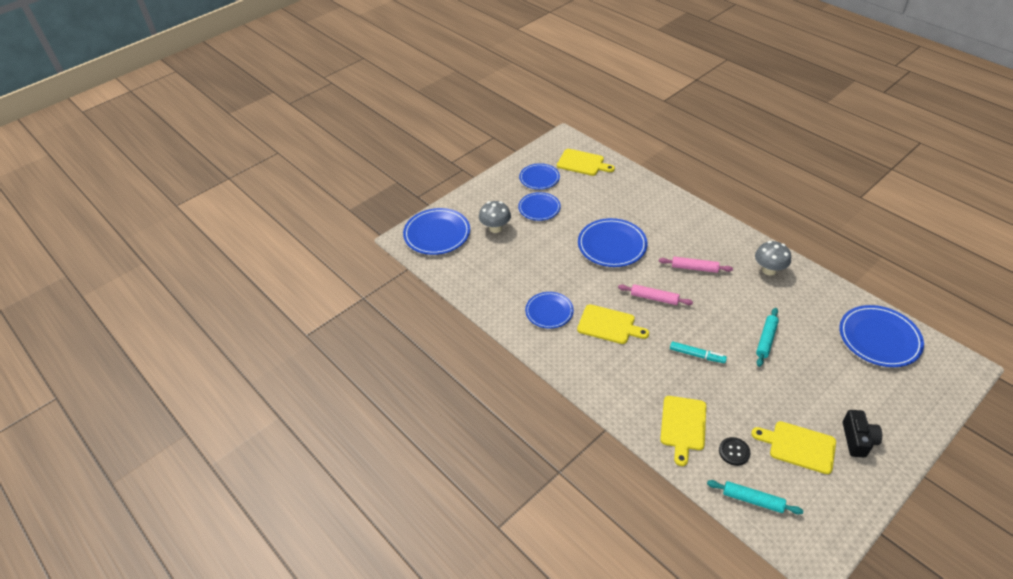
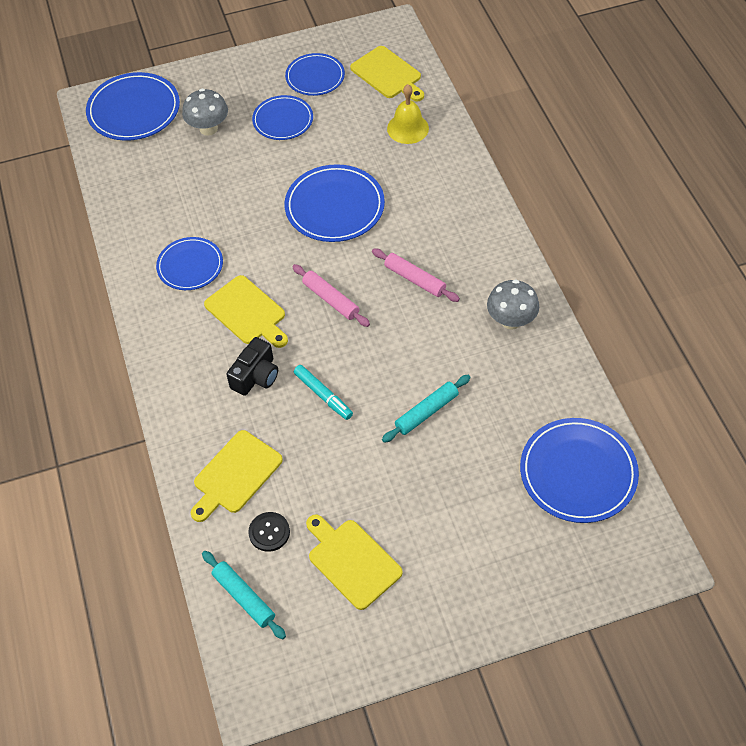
camera: 25 degrees right, 10 degrees up
(619, 188) = (408, 128): none -> yellow bell
(857, 439) = (432, 586): black camera -> black camera (256, 376)

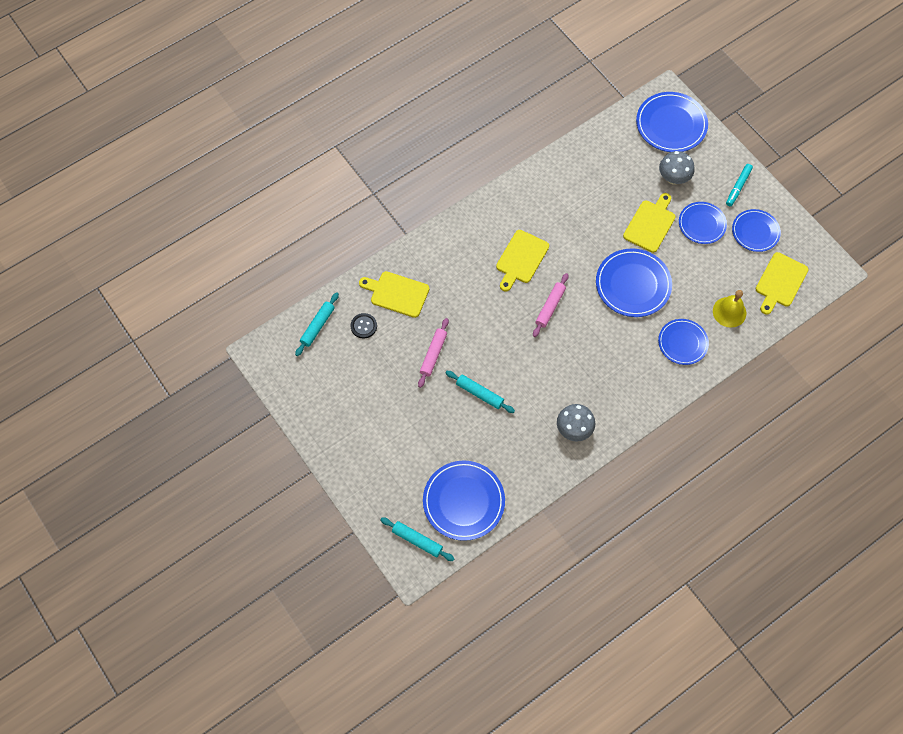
camera: 70 degrees right, 10 degrees up
(190, 266) = (546, 211): blue plate -> blue plate (682, 343)
(256, 376) = (473, 281): black camera -> none
(323, 395) = (472, 326): turquoise marker -> turquoise marker (738, 187)
(352, 561) = (358, 379): yellow cutting board -> yellow cutting board (650, 224)
(415, 279) = (587, 356): pink rolling pin -> pink rolling pin (433, 354)
(622, 545) = (417, 540): none -> turquoise rolling pin

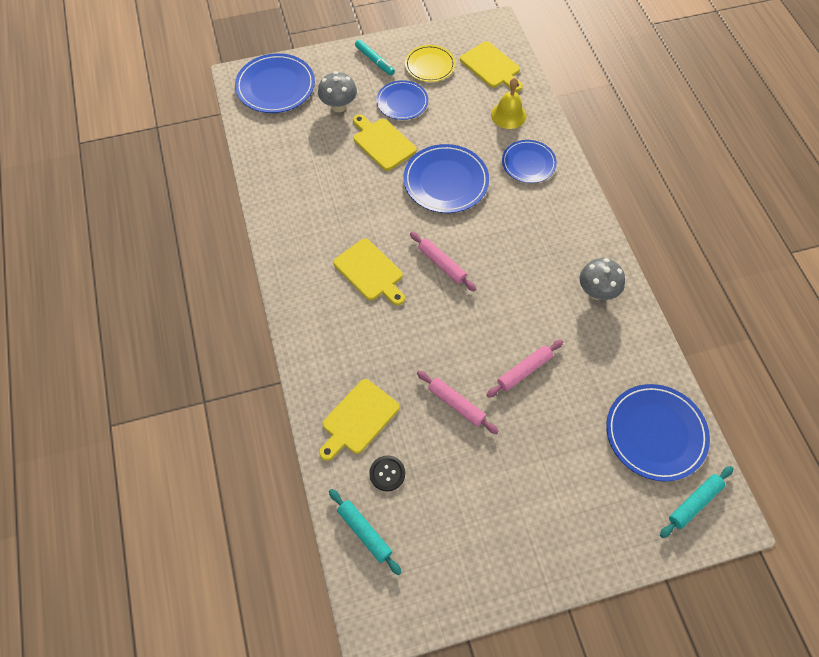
camera: 70 degrees left, 5 degrees down
(479, 393) = (524, 371): turquoise rolling pin -> pink rolling pin
(755, 232) = (430, 65): blue plate -> yellow plate

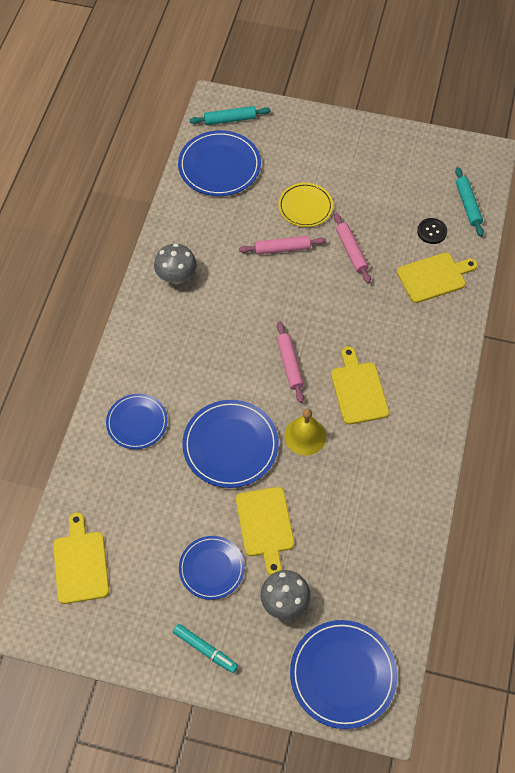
camera: 150 degrees left, 0 degrees up
(374, 61) = (205, 649): turquoise marker -> turquoise marker turned 135 degrees clockwise
(430, 65) = (147, 605): yellow plate -> yellow plate (305, 206)
(508, 115) = (112, 489): yellow bell -> yellow bell (305, 436)

